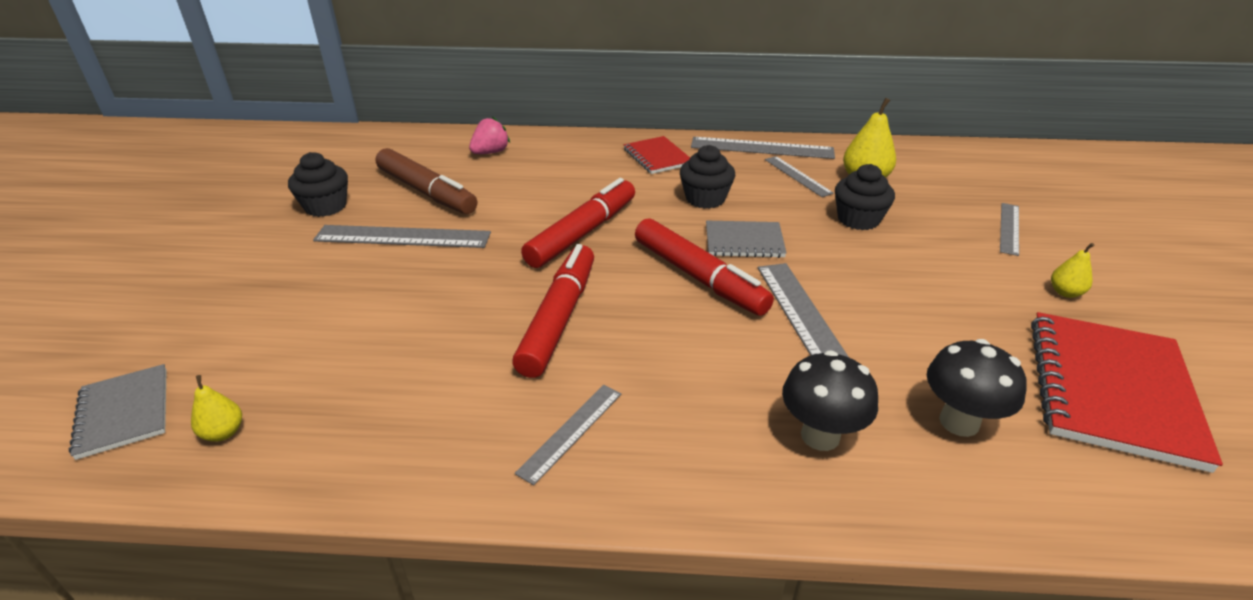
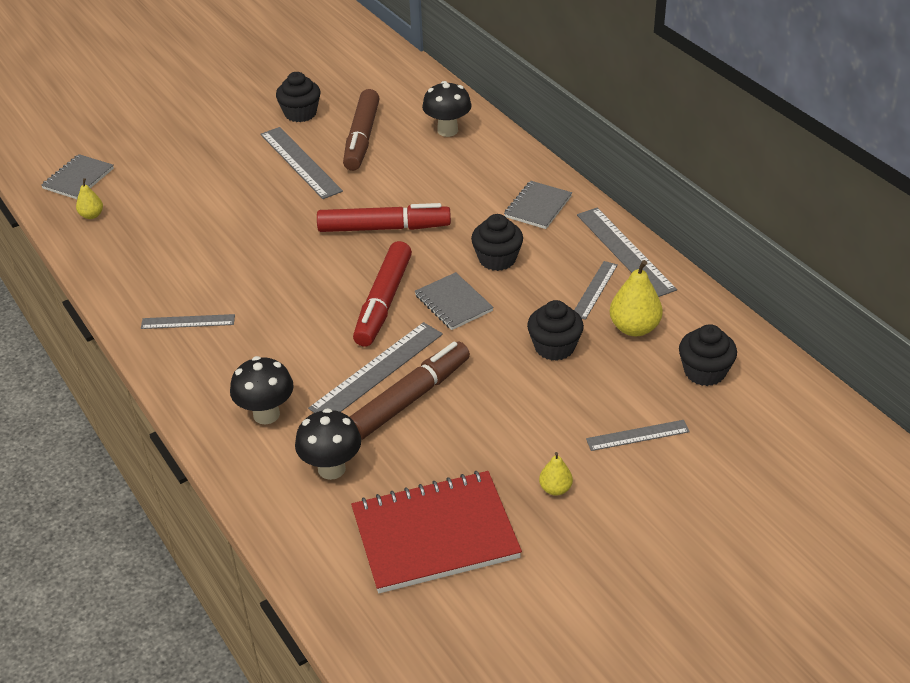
camera: 55 degrees right, 5 degrees up
(490, 152) = (447, 130): pink strawberry -> black mushroom
(558, 318) = (279, 267): red marker -> none
(657, 157) = (538, 207): red notebook -> grey notebook
(871, 321) = (410, 398): none -> brown marker
(945, 175) = (704, 372): none -> black cupcake

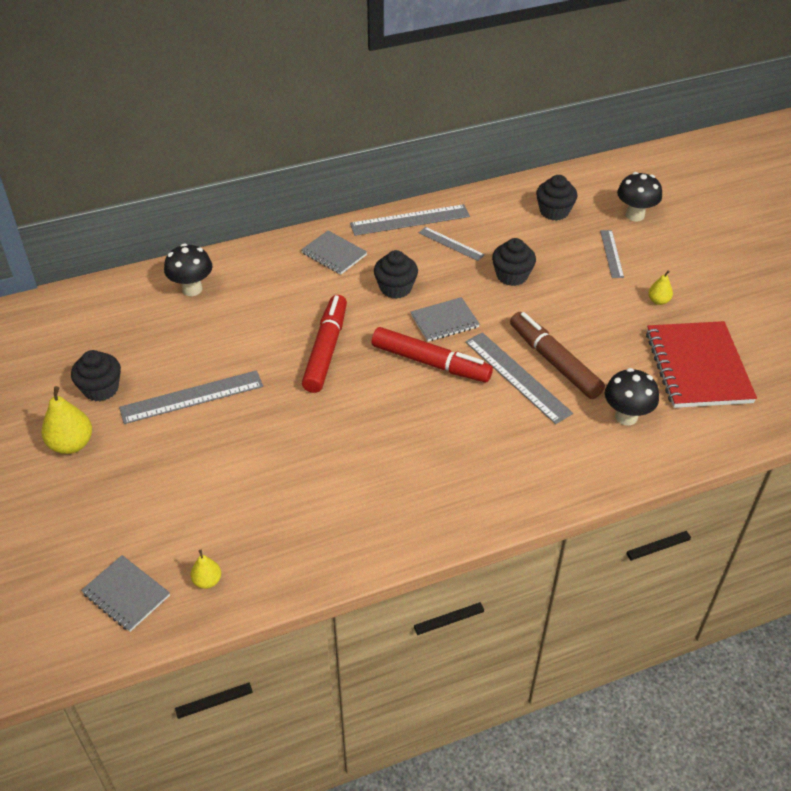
camera: 80 degrees left, 5 degrees up
(188, 322) = (419, 501): grey ruler -> none
(266, 414) = (557, 452): black mushroom -> black mushroom (635, 215)
(362, 138) = (173, 348): brown marker -> none
(634, 328) = (500, 233): yellow pear -> yellow pear (71, 444)

